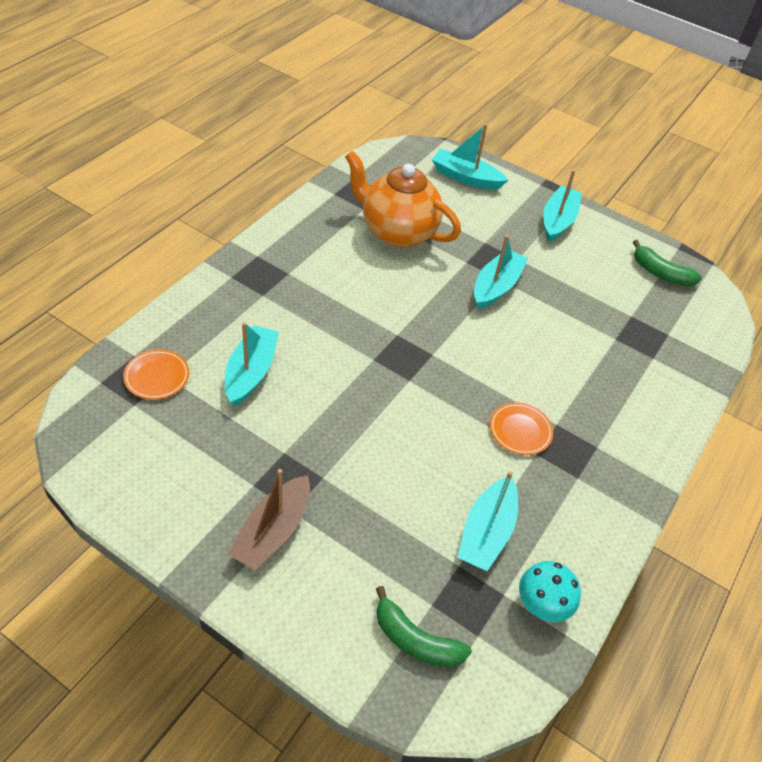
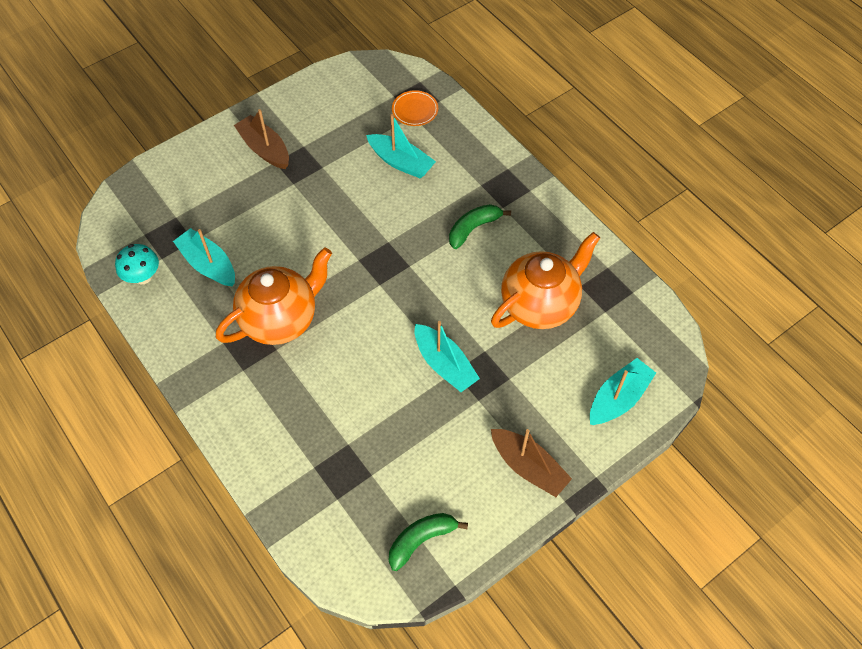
camera: 115 degrees right, 10 degrees up
(415, 640) = (159, 201): green banana -> green banana (473, 228)
(520, 430) = (281, 319): orange plate -> orange teapot
(557, 221) = (528, 467): turquoise boat -> brown boat

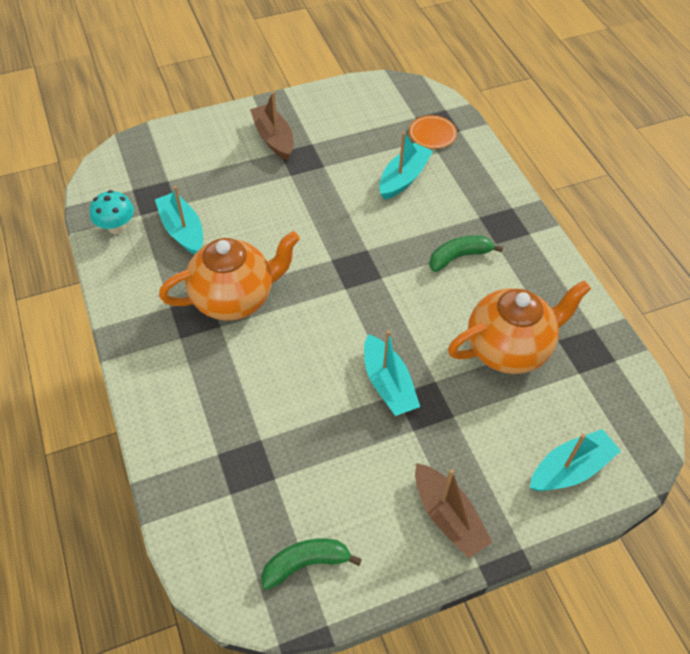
camera: 15 degrees right, 5 degrees down
(401, 162) = (403, 178): turquoise boat -> turquoise boat turned 105 degrees counterclockwise

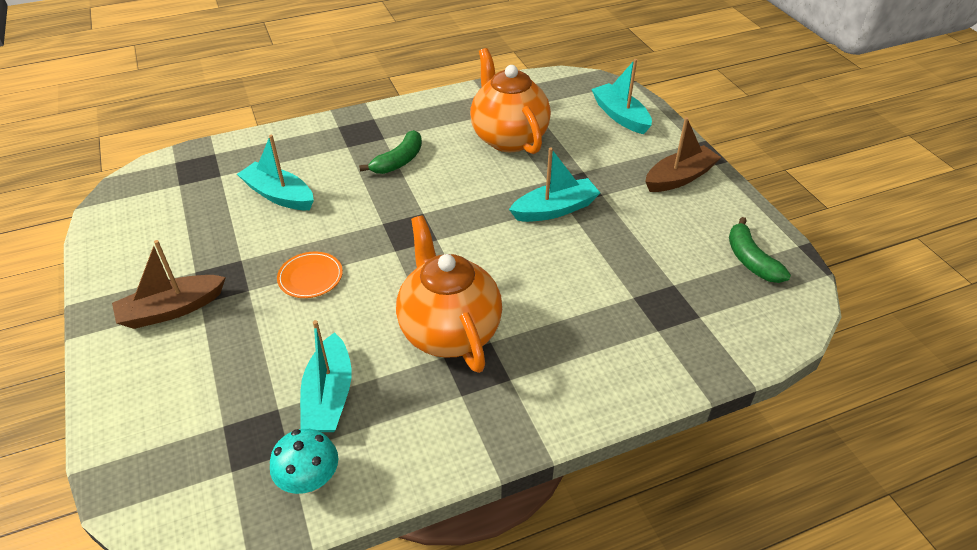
camera: 90 degrees left, 10 degrees down
(182, 230) = (329, 396): turquoise boat -> turquoise boat turned 60 degrees counterclockwise
(432, 134) = (213, 172): orange plate -> orange plate (310, 277)
(459, 257) = (399, 161): green banana -> green banana turned 120 degrees counterclockwise

